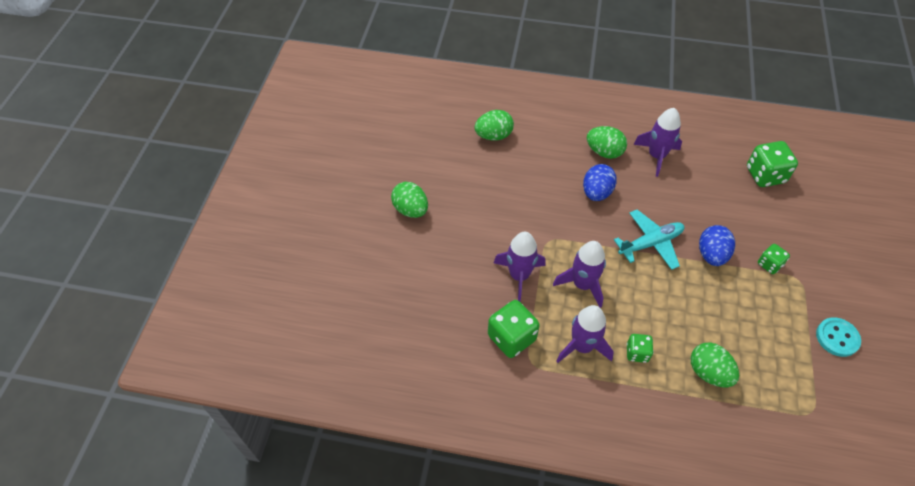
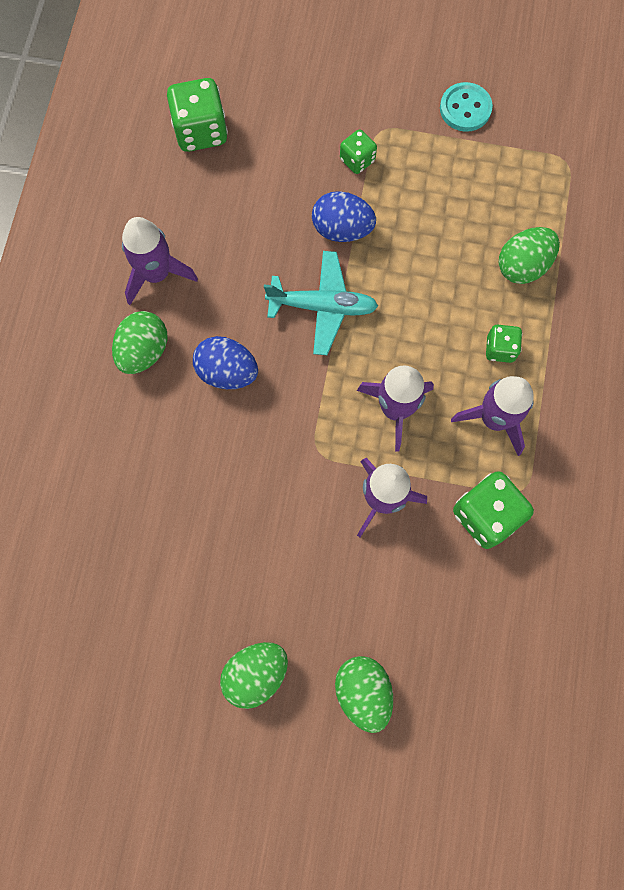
camera: 90 degrees left, 20 degrees up
(493, 136) = (97, 529): green egg -> green egg (363, 691)
(650, 243) = (323, 306): turquoise plane -> turquoise plane turned 120 degrees clockwise

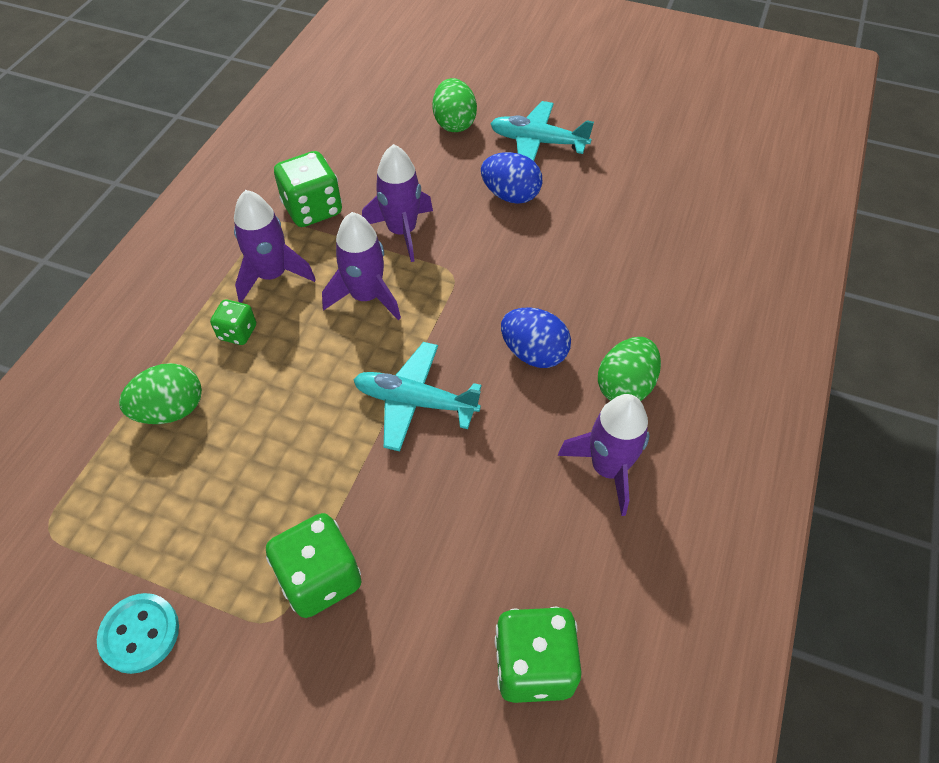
camera: 170 degrees left, 20 degrees down
(256, 673) = (537, 142): green egg -> turquoise plane
(342, 229) = (368, 487): blue egg -> blue egg (510, 195)
(357, 160) = (320, 578): green dice -> green dice, size x1.76

